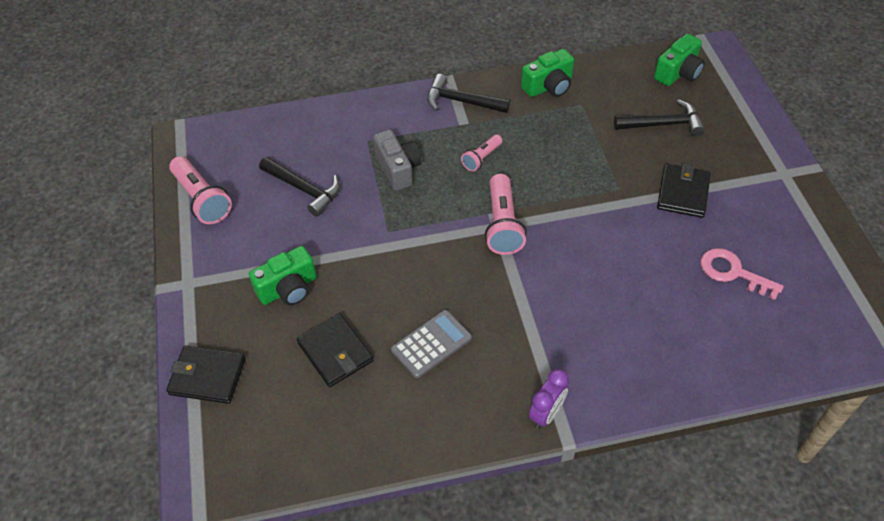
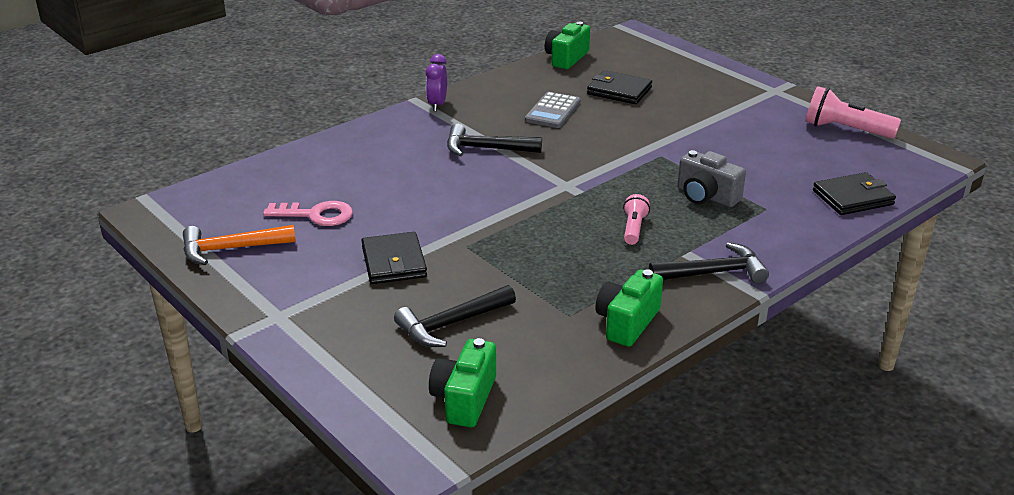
camera: 150 degrees right, 20 degrees down
(207, 376) = (691, 62): black wallet -> black wallet (853, 197)
(288, 289) = (696, 107): green camera -> green camera (566, 58)
(304, 189) = (771, 159): black hammer -> black hammer (486, 149)
(502, 224) = (562, 187): pink flashlight -> none
(816, 257) = (230, 249): none -> orange hammer

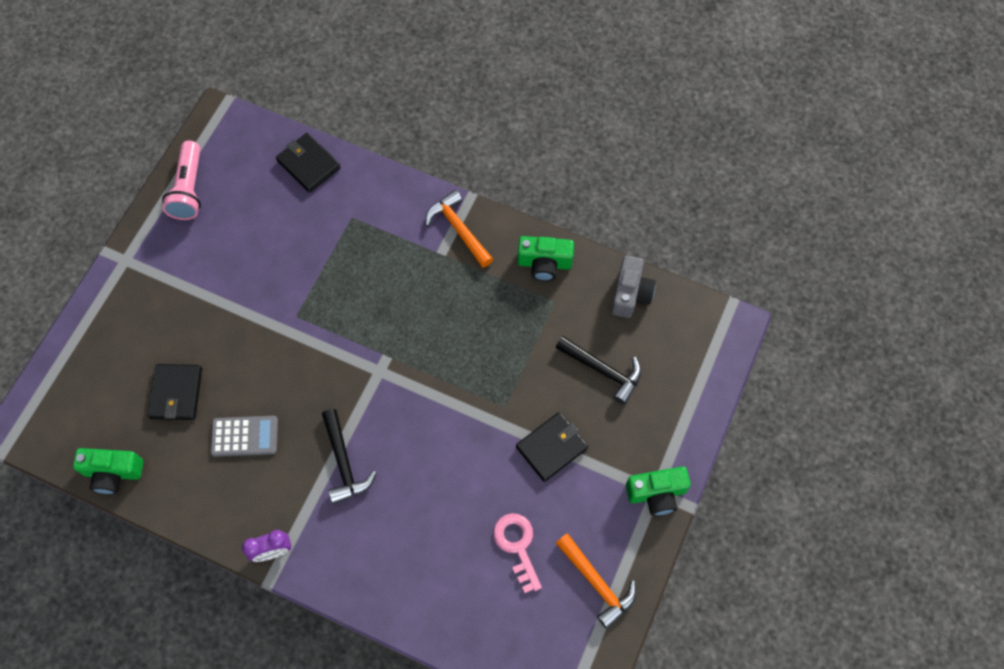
camera: 115 degrees left, 35 degrees up
(464, 399) = (670, 327): green camera -> green camera (656, 493)
(634, 228) = (424, 298): pink flashlight -> none
(706, 196) = (351, 263): grey camera -> grey camera (630, 294)
(714, 273) = (458, 229): black hammer -> orange hammer

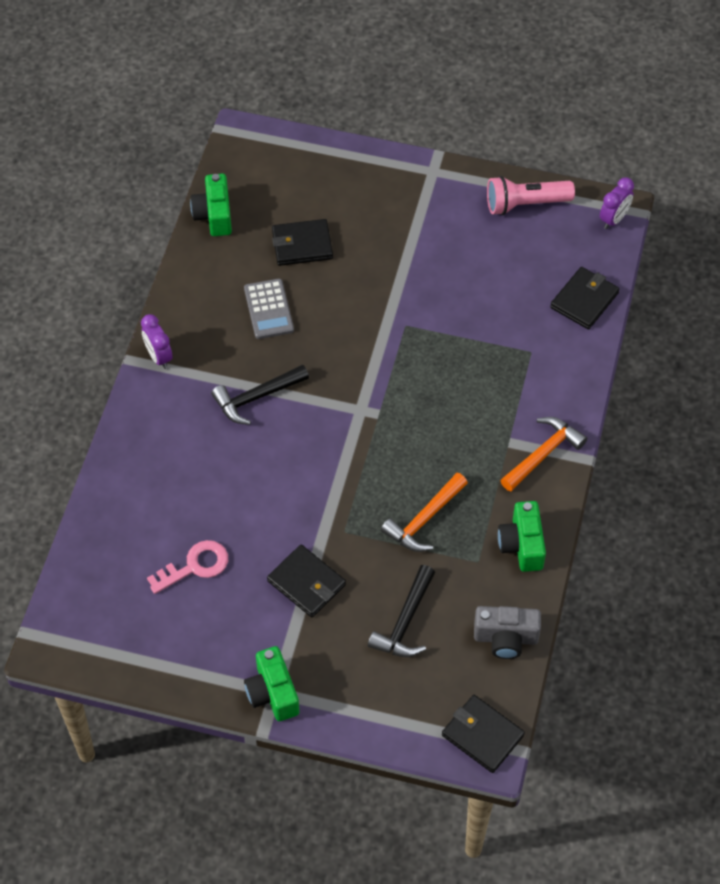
camera: 80 degrees right, 10 degrees down
(228, 122) = (613, 219): none -> purple clock
(597, 583) = (166, 646): orange hammer -> orange hammer (424, 520)
(716, 329) = (482, 735): none -> black wallet

